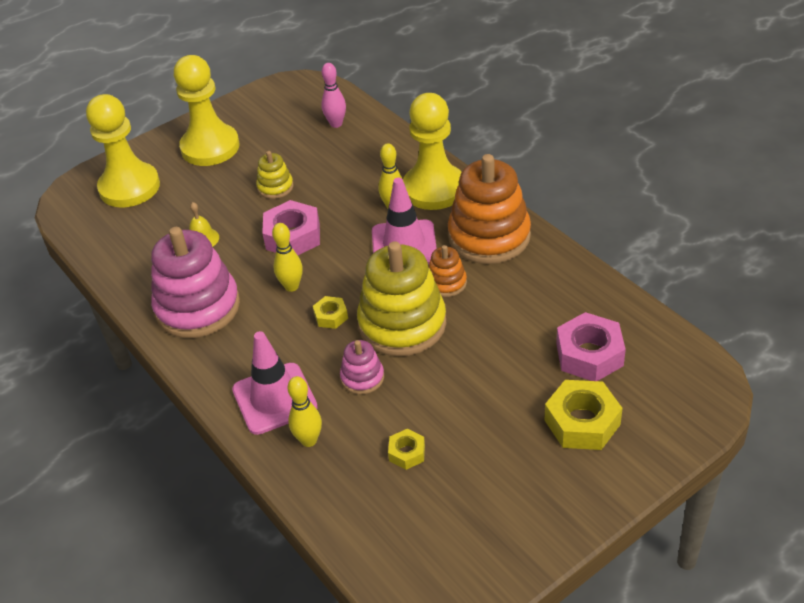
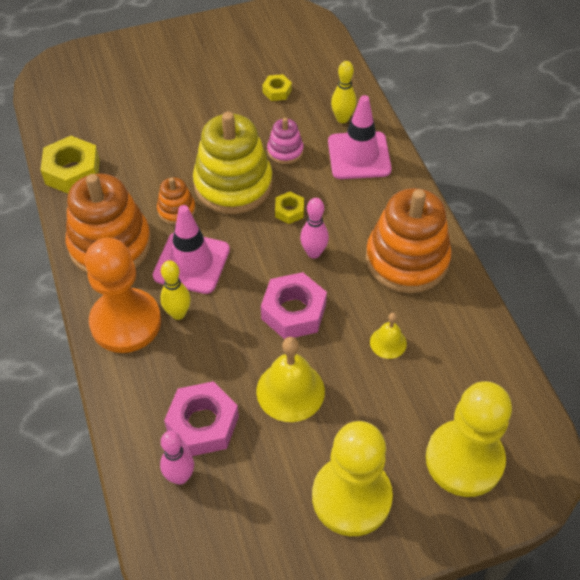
camera: 165 degrees left, 10 degrees up
(198, 307) = (407, 260): pink stacking toy -> orange stacking toy
(275, 187) = (290, 391): yellow stacking toy -> yellow bell
(291, 286) = (313, 253): yellow bowling pin -> pink bowling pin
(434, 189) = (126, 322): yellow pawn -> orange pawn
(582, 422) = (149, 75): yellow nut -> yellow nut (72, 172)
(589, 355) = (109, 116): pink nut -> pink nut (203, 424)

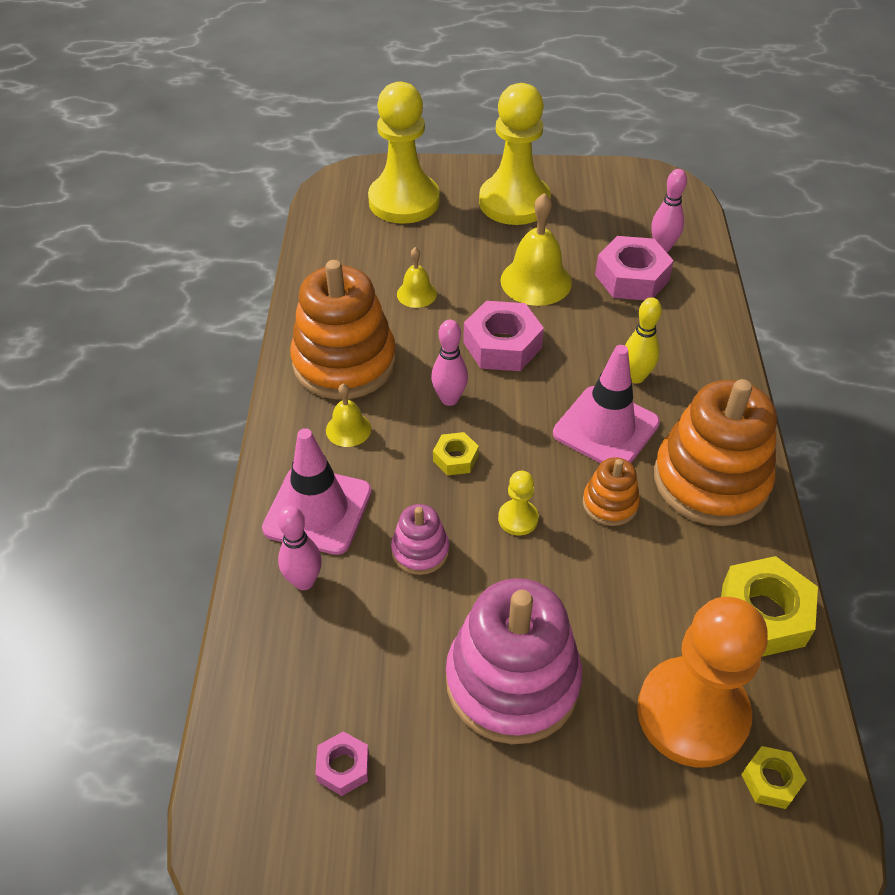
camera: 160 degrees left, 5 degrees down
(126, 322) = (699, 384): orange pawn -> orange pawn (692, 713)
(207, 105) = (512, 681): none -> pink stacking toy
(233, 184) = (518, 519): yellow stacking toy -> yellow pawn
(275, 54) = (343, 767): none -> pink nut
(277, 91) = (381, 673): yellow nut -> yellow nut (771, 781)
(342, 119) = (304, 581): yellow bowling pin -> pink bowling pin
(372, 210) = (348, 429): none -> yellow bell

